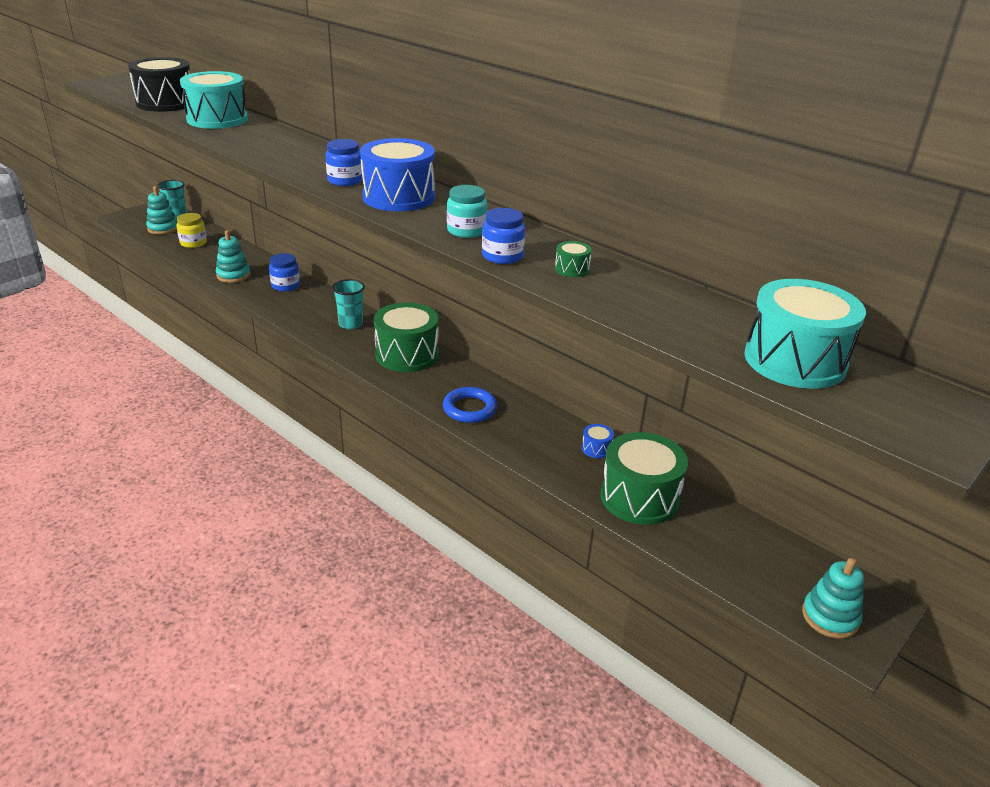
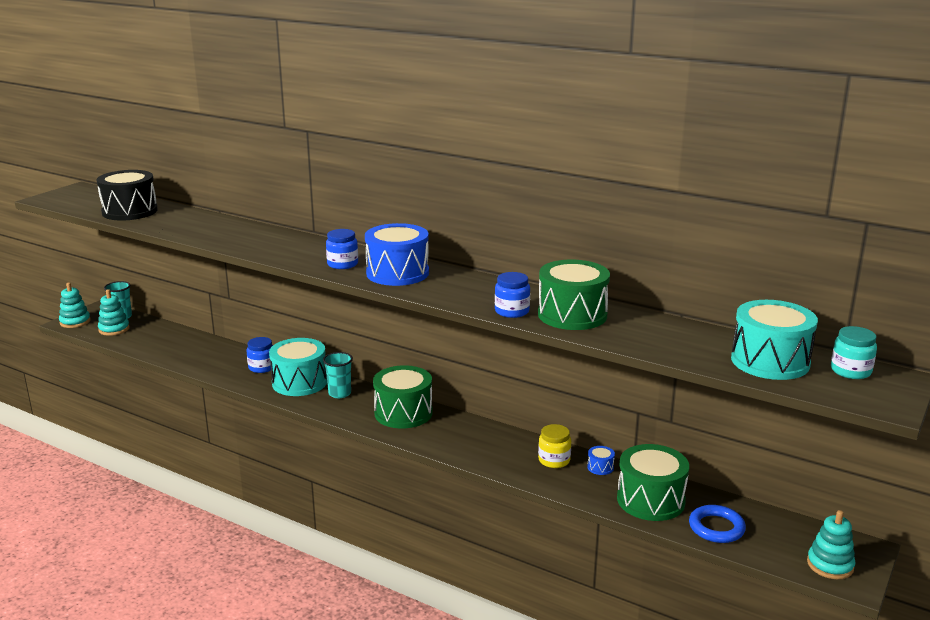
camera: 10 degrees left, 10 degrees down
(193, 243) = (151, 339): yellow jar -> yellow jar (554, 460)
(217, 119) = (190, 221): turquoise drum -> turquoise drum (299, 382)
(233, 275) = (207, 364): turquoise stacking toy -> turquoise stacking toy (75, 322)
(466, 231) = (471, 294): turquoise jar -> turquoise jar (850, 371)
(469, 408) = (479, 450): blue ring -> blue ring (716, 528)
(572, 269) = (572, 315): green drum -> green drum, size x2.43

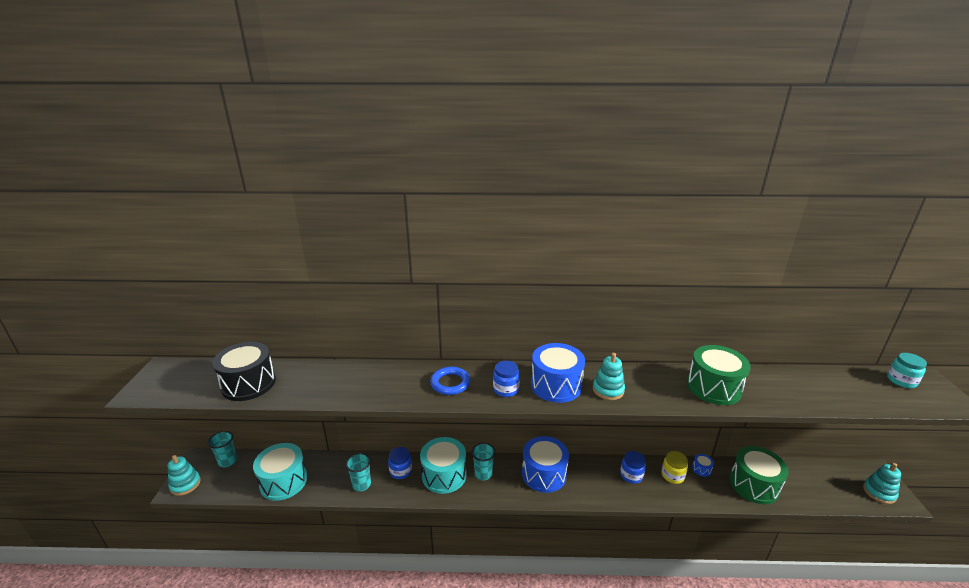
camera: 30 degrees left, 5 degrees up
(114, 329) = (232, 479): turquoise stacking toy -> turquoise stacking toy (608, 390)
(216, 365) = (361, 484): none -> turquoise cup
(403, 413) = (544, 474): green drum -> blue drum
(512, 311) = (677, 399): blue jar -> blue jar (631, 475)
(716, 528) = (805, 491): blue ring -> blue ring (450, 383)
(770, 361) = (860, 389): turquoise drum -> turquoise drum (283, 481)

